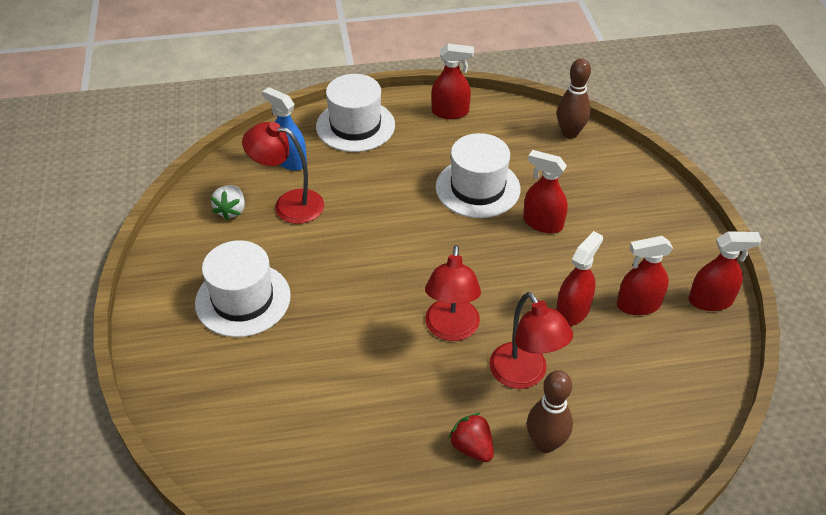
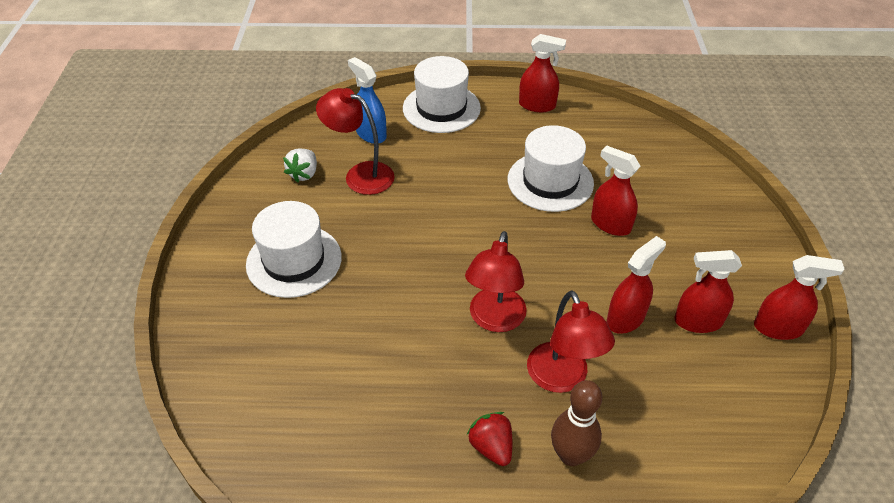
camera: 10 degrees right, 0 degrees up
(570, 133) = (655, 139): brown bowling pin -> none

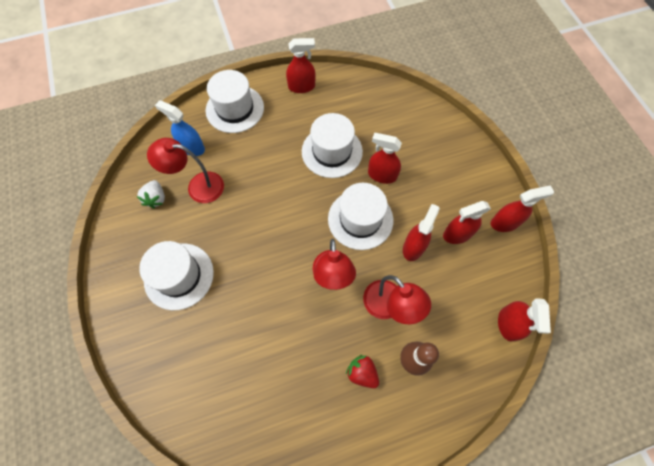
camera: 20 degrees left, 20 degrees up
(560, 265) = (360, 219): none -> white hat
(741, 457) = (508, 324): none -> red spray bottle

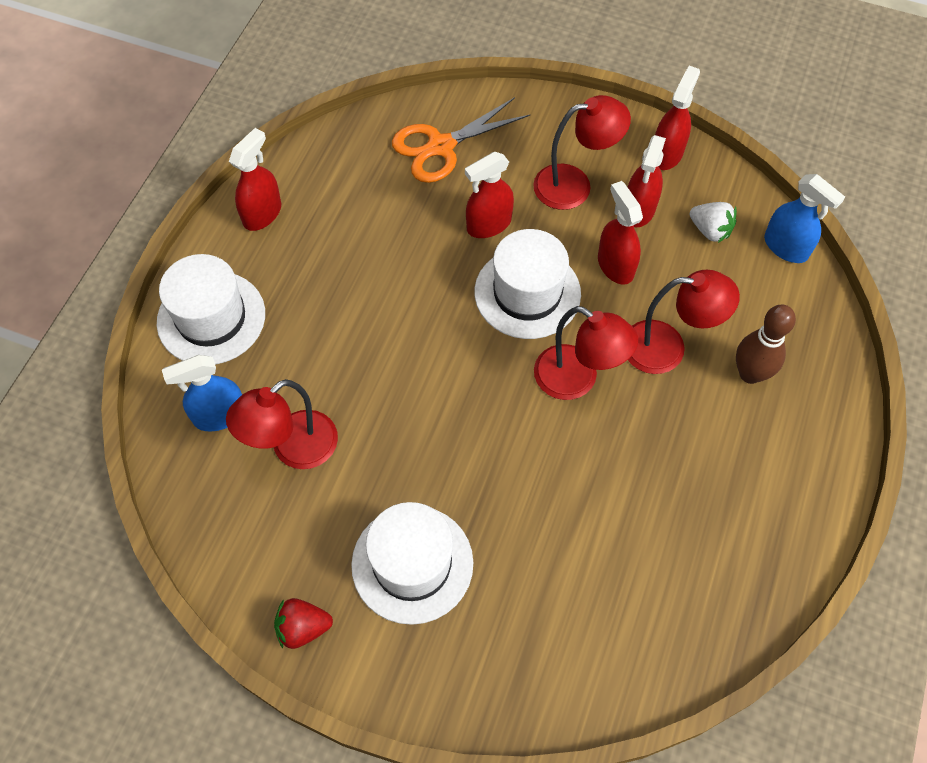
camera: 50 degrees left, 5 degrees down
(156, 198) = (259, 517): white strawberry -> white strawberry (710, 230)
(332, 151) = (400, 252): white hat -> none
(362, 373) = (724, 436): red strawberry -> red strawberry (303, 628)
(404, 124) = (441, 146): none -> orange scissors
(441, 194) = (574, 185): none -> red lamp
(508, 324) = (786, 247): red spray bottle -> blue spray bottle

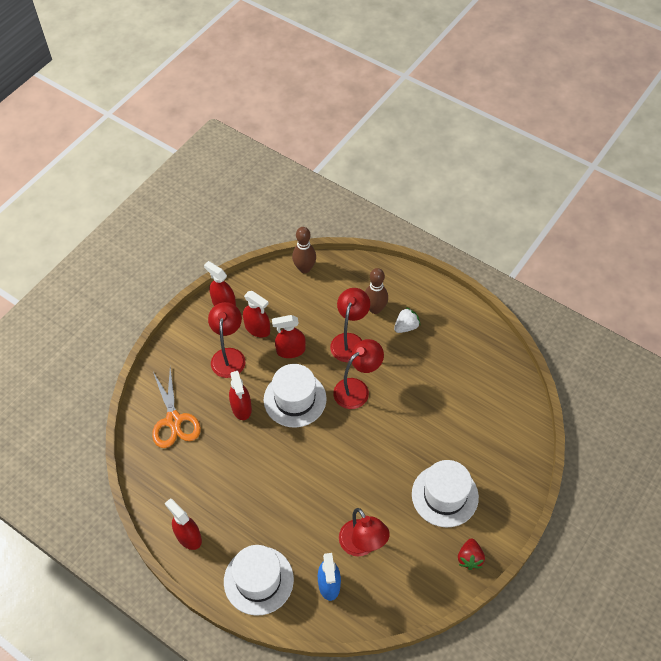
camera: 75 degrees left, 5 degrees down
(710, 230) = (282, 299): white strawberry -> white strawberry (406, 326)
(786, 247) = (304, 268): blue spray bottle -> brown bowling pin

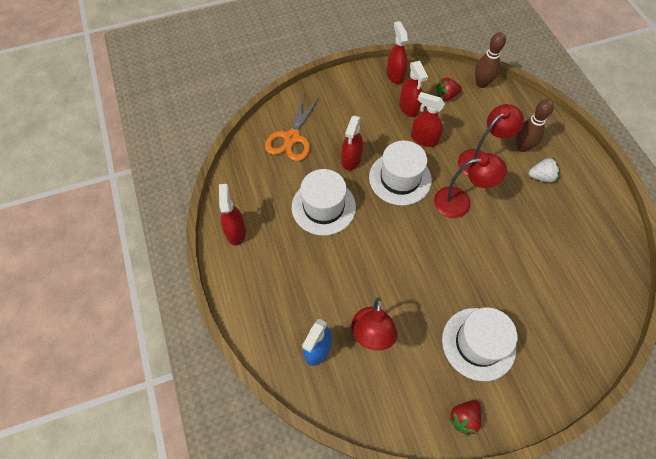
camera: 35 degrees right, 5 degrees up
(229, 356) = (370, 115): red lamp -> none
(258, 580) = (263, 304): white hat -> white hat (323, 207)
(282, 298) = (446, 96): none -> red strawberry

